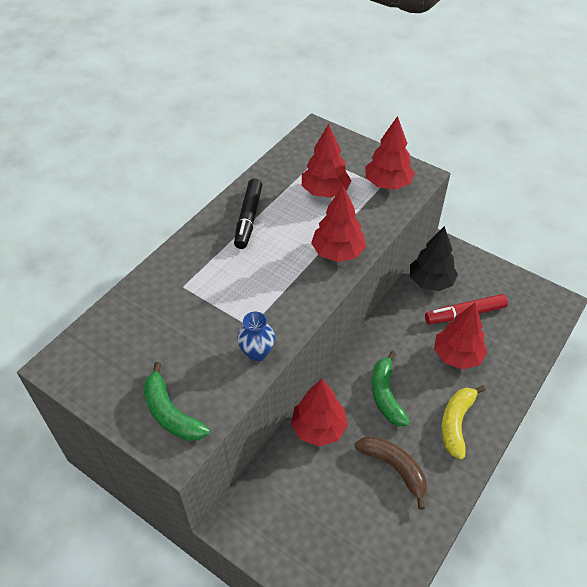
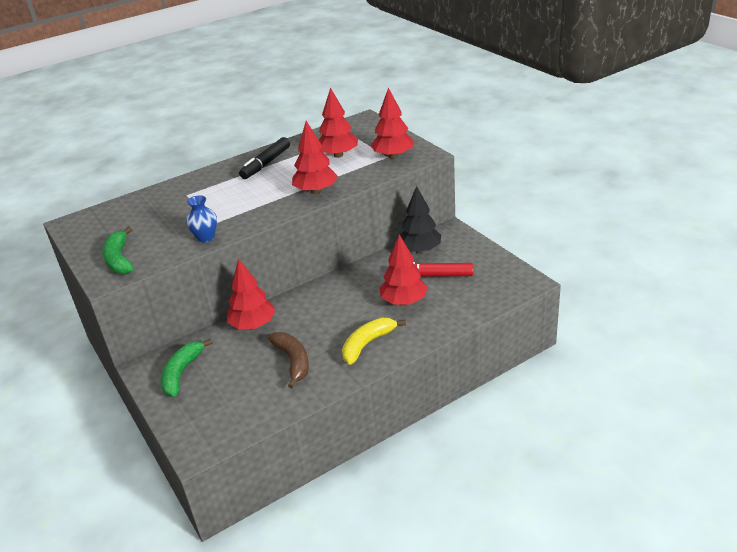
camera: 25 degrees right, 15 degrees down
(386, 395) = (323, 315): green banana -> green banana (182, 373)

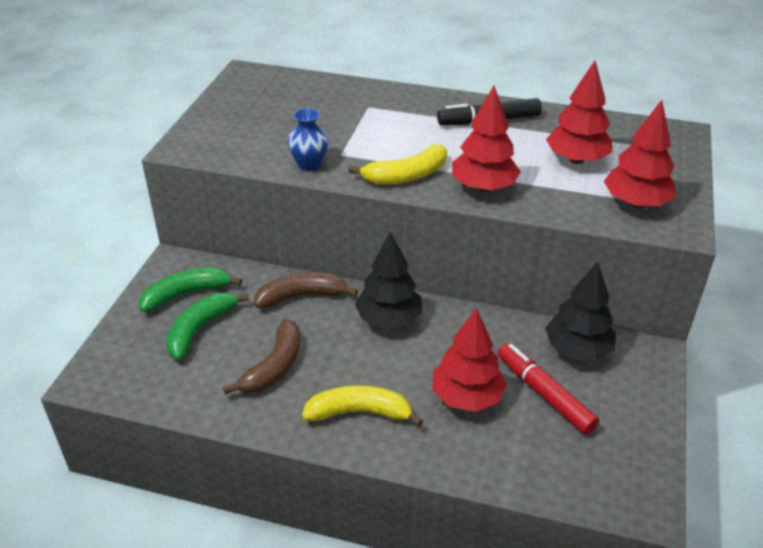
camera: 45 degrees right, 5 degrees up
(119, 259) = (218, 136): green banana -> green banana (200, 329)
(253, 325) = (302, 296): red tree -> brown banana
(268, 210) = (406, 176): none -> yellow banana
(316, 300) = (389, 319): none -> black tree

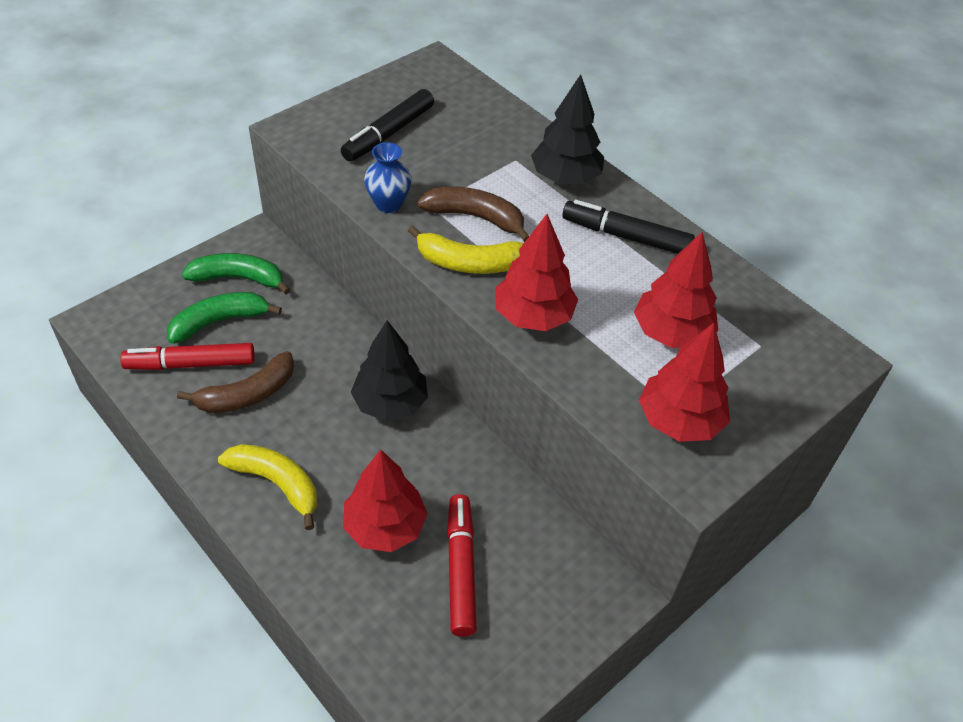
camera: 30 degrees right, 10 degrees up
(206, 369) = (191, 364): none -> red marker
(260, 124) = (388, 134): none -> black marker
(302, 296) = (334, 335): brown banana -> brown banana (475, 217)
(577, 349) = (542, 542): black tree -> black tree (565, 177)

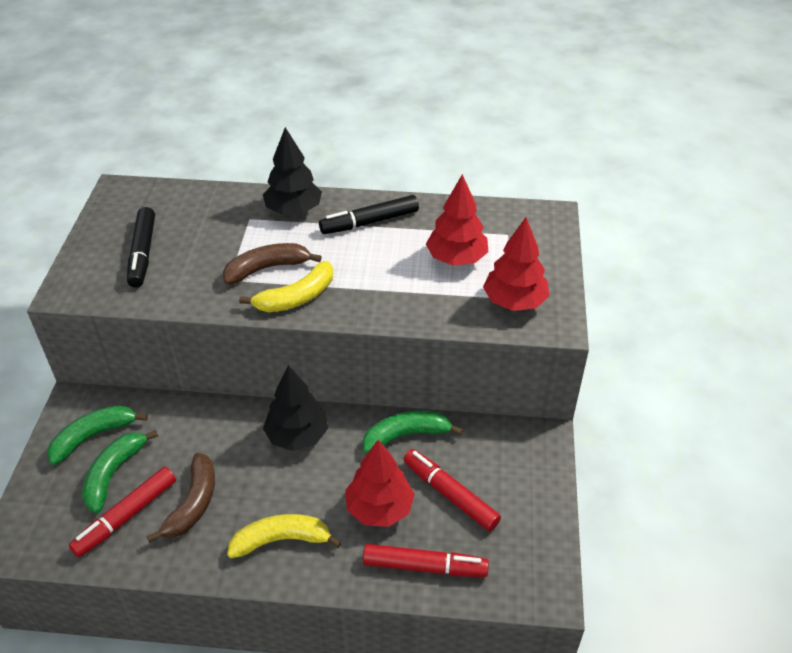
camera: 40 degrees left, 5 degrees down
(363, 613) = (424, 566): none -> red marker
(388, 204) = (199, 296): blue vase -> none
(484, 480) = (406, 435): none -> green banana
(533, 316) = (372, 302): red tree -> none

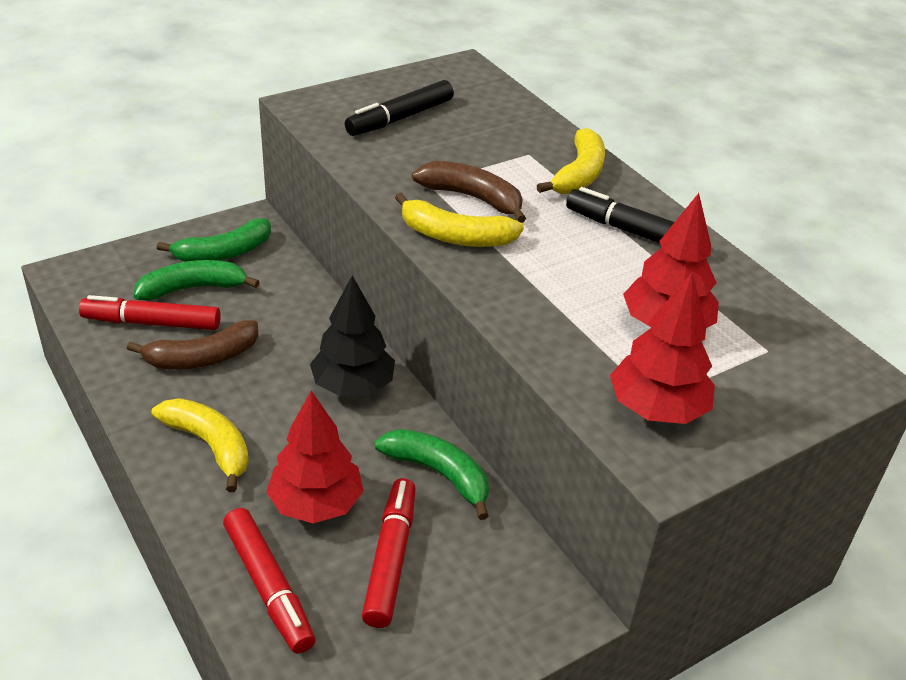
camera: 50 degrees right, 5 degrees down
(93, 436) = (224, 253): green banana -> green banana turned 135 degrees clockwise
(293, 210) = (579, 174): black tree -> yellow banana

